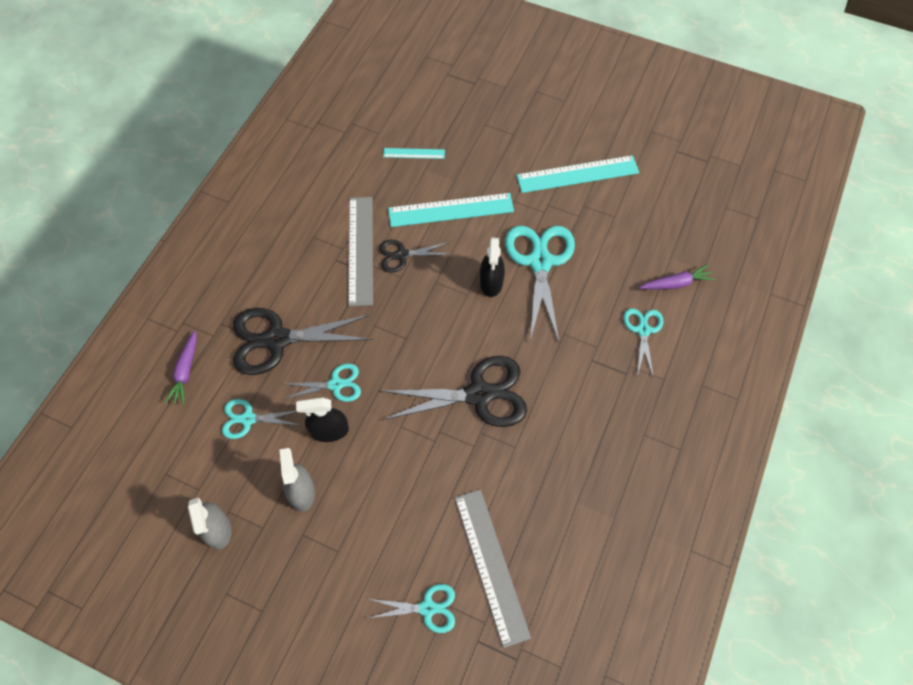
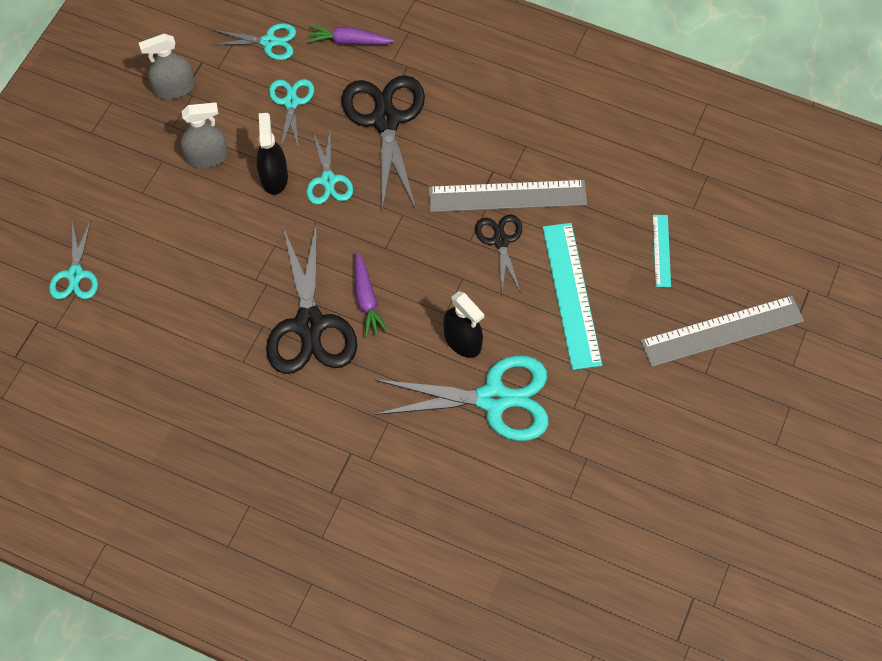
camera: 90 degrees right, 0 degrees up
(491, 282) = (462, 341): black spray bottle -> black spray bottle turned 135 degrees counterclockwise
(491, 565) = (112, 334): grey ruler -> grey ruler (722, 331)
(577, 174) = (640, 454): turquoise ruler -> none
(643, 330) = (391, 518): turquoise scissors -> turquoise scissors (269, 42)
(676, 283) = (462, 568): purple carrot -> purple carrot (366, 299)

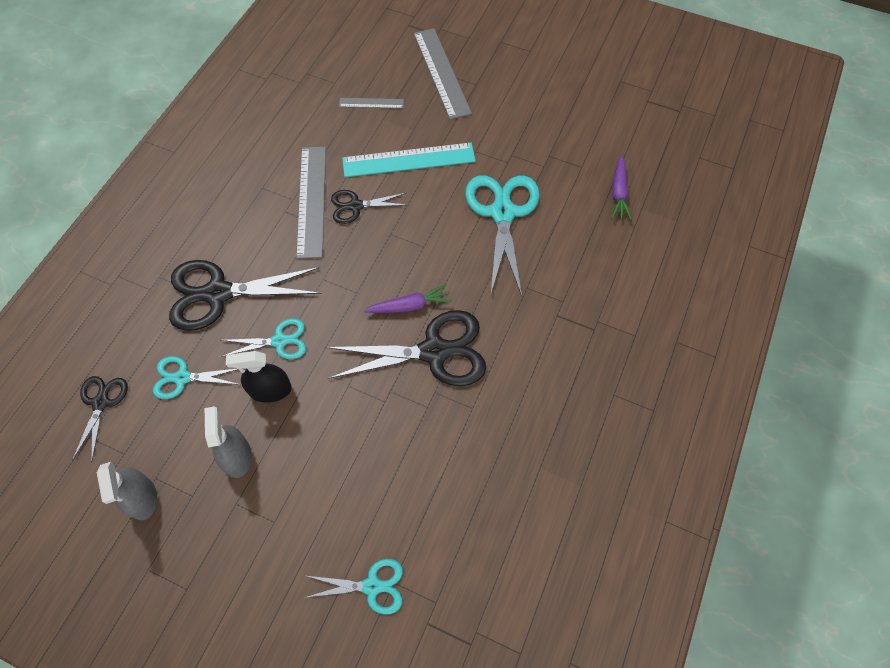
camera: 90 degrees left, 0 degrees up
(269, 42) = (101, 403): turquoise scissors -> black scissors
(349, 41) = (117, 327): purple carrot -> purple carrot (618, 192)
(462, 341) = (450, 234): black spray bottle -> none
(661, 250) = (371, 103): turquoise ruler -> grey ruler

